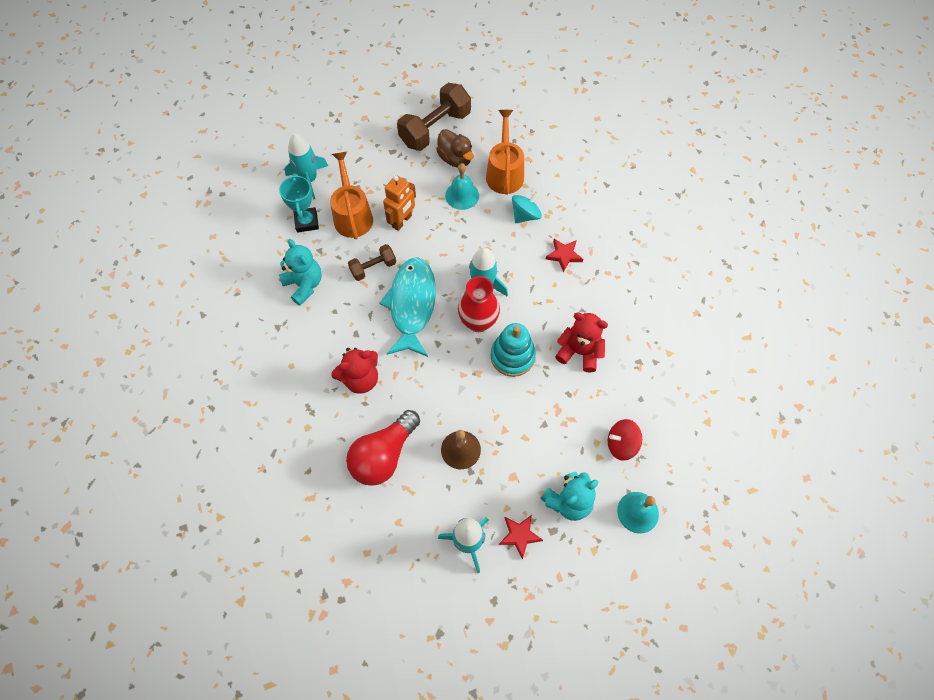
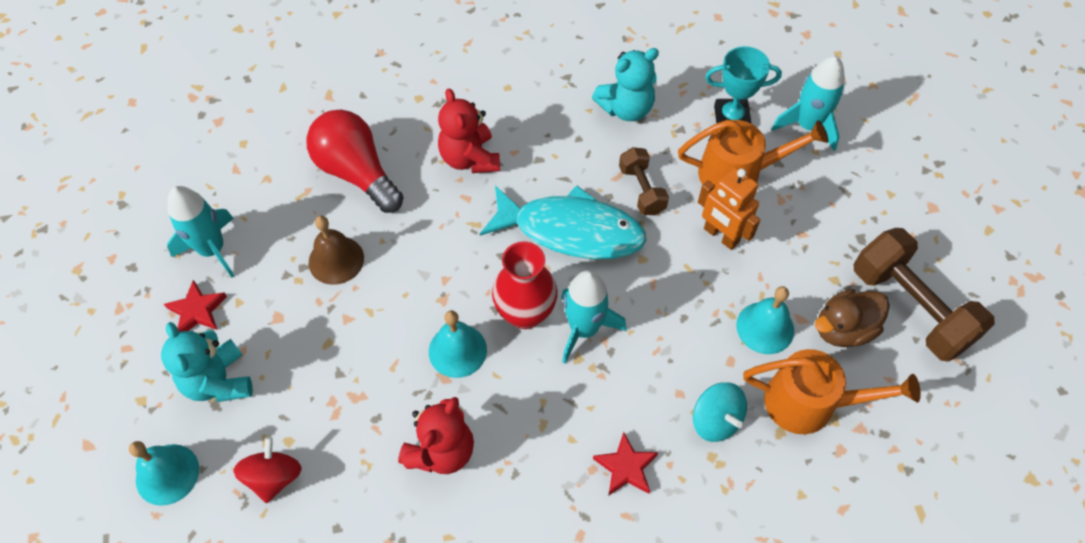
camera: 100 degrees right, 5 degrees down
(512, 356) = (457, 350): turquoise stacking toy -> turquoise bell

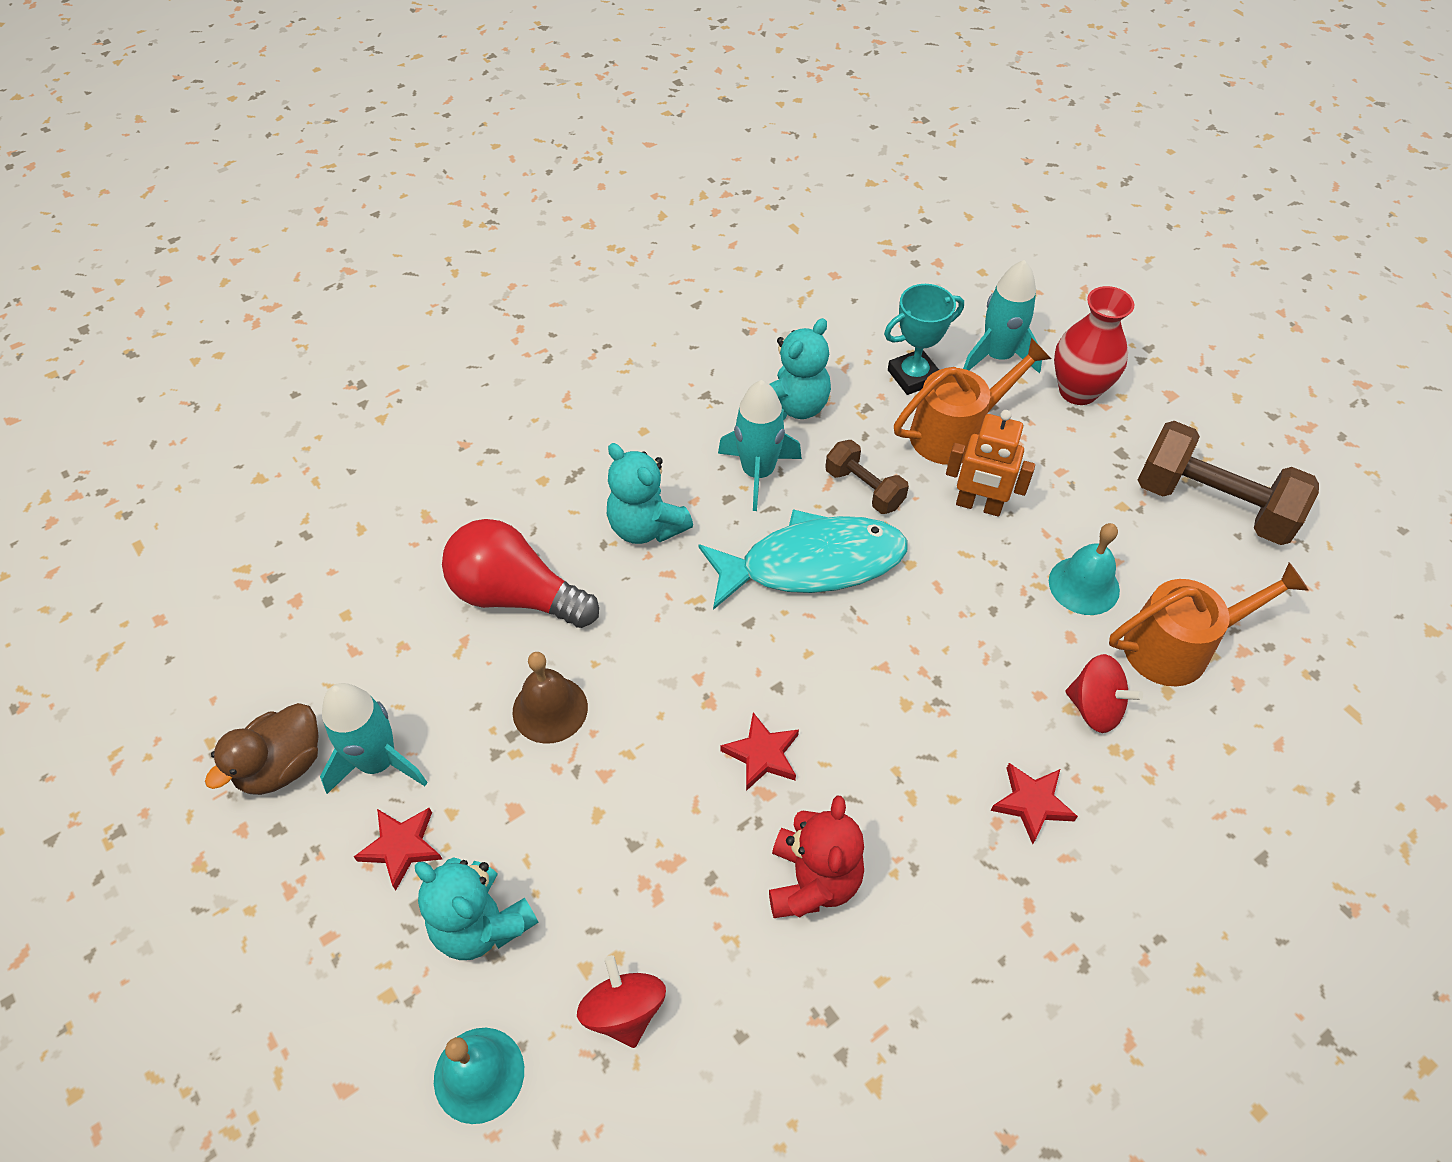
camera: 25 degrees left, 5 degrees down
(457, 350) = (762, 754): turquoise bell -> red star
(470, 158) = (646, 527): red teddy bear -> turquoise teddy bear
(525, 313) = (816, 678): red vase -> red vase (1078, 391)
(584, 329) = (893, 668): turquoise rocket -> turquoise rocket (758, 473)
(715, 420) = (1094, 707): turquoise spinning top -> red spinning top
(843, 329) = (1162, 554): brown duck -> brown duck (282, 765)

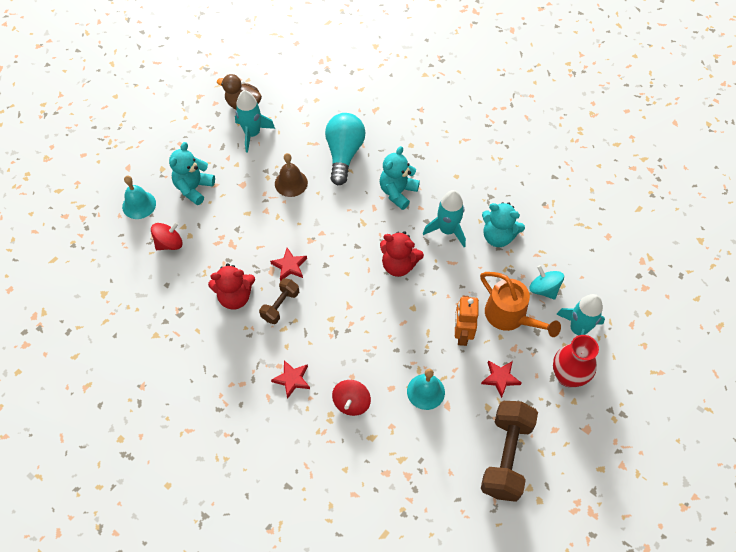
camera: 75 degrees right, 5 degrees up
(401, 847) = (219, 153): red star -> red star (500, 378)
(516, 595) = (344, 154): red light bulb -> turquoise light bulb
(812, 564) = (399, 265): turquoise fish -> red teddy bear
(864, 489) = (454, 279): brown dumbbell -> brown dumbbell (280, 306)
(913, 376) = (544, 289): turquoise trophy -> turquoise spinning top
(1178, 646) = (400, 441): orange watering can -> none

